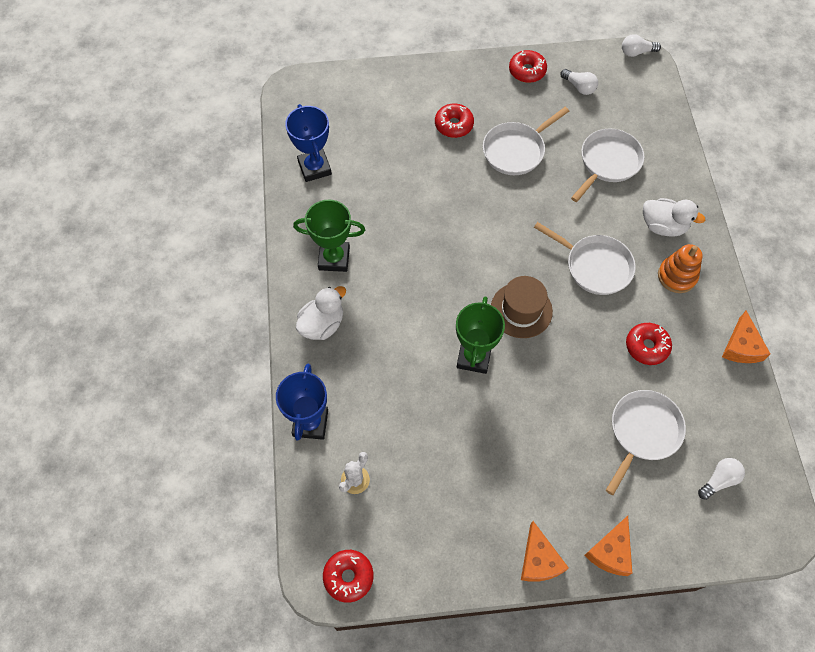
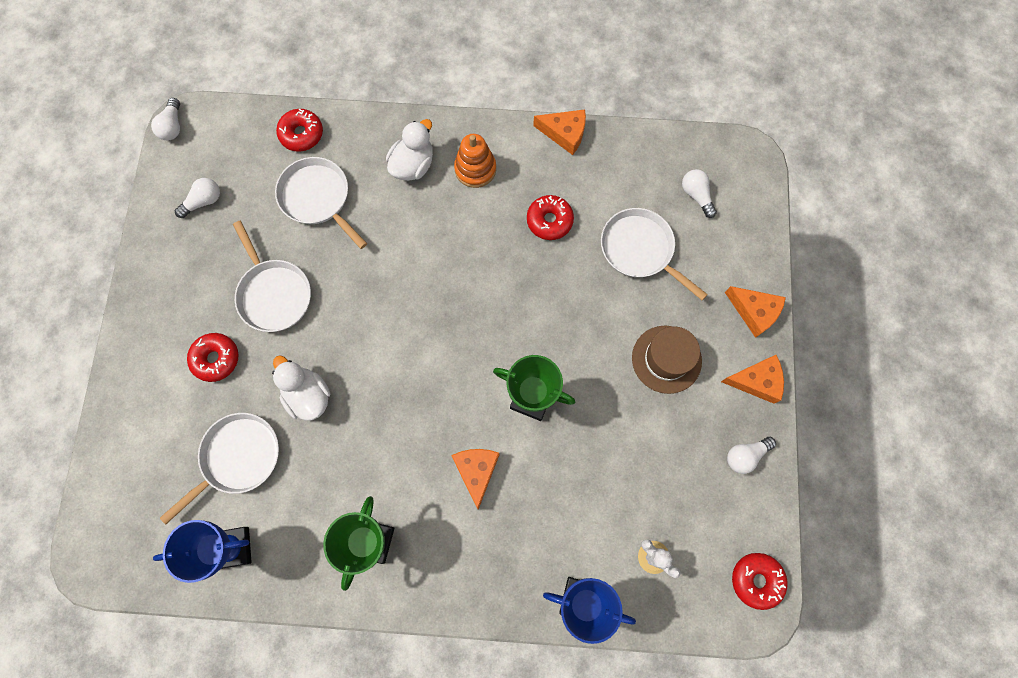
camera: 80 degrees left, 10 degrees up
(322, 324) = (459, 568): white duck -> white duck (308, 395)
(402, 324) = (476, 471): none -> orange cheese
(462, 556) = (745, 456): none -> white light bulb
(521, 310) = (484, 336): brown hat -> brown hat (666, 359)
(527, 71) = (161, 254): red donut -> red donut (301, 134)
(594, 266) = (446, 246): white pan -> white pan (238, 458)

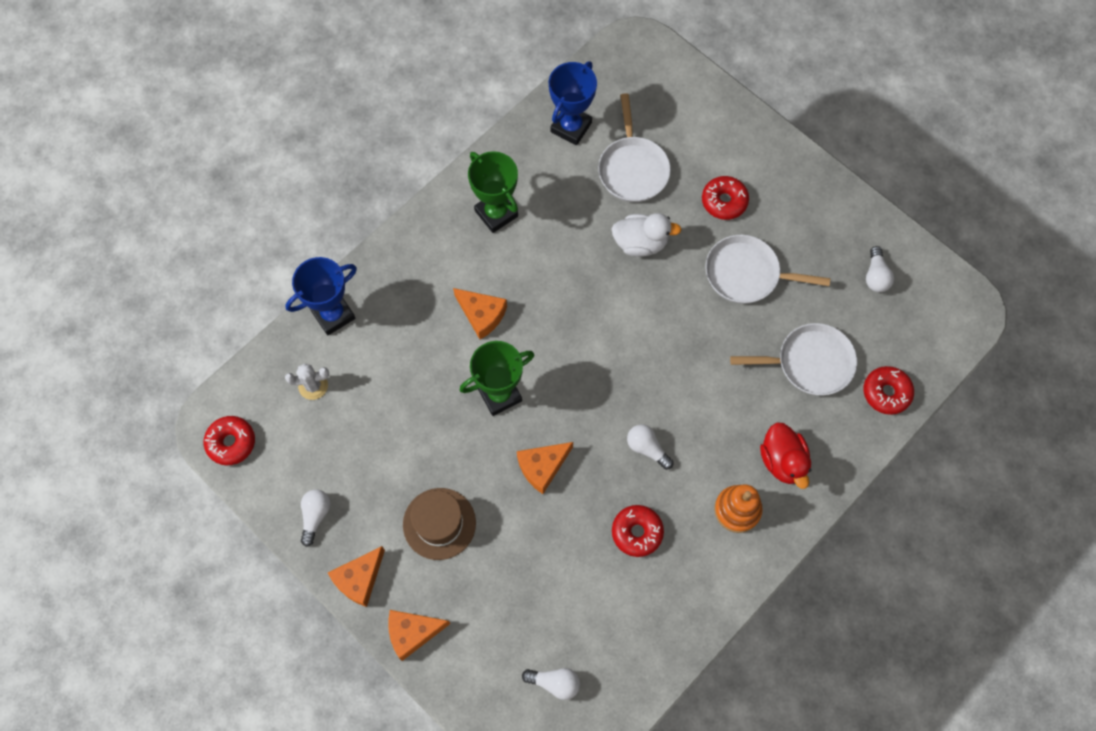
camera: 130 degrees right, 5 degrees down
(173, 126) = (972, 298): white light bulb -> white light bulb (647, 448)
(413, 165) = (782, 461): white duck -> red duck
(564, 133) = (711, 617): orange cheese -> orange cheese (542, 467)
(640, 250) = (547, 586): white pan -> none

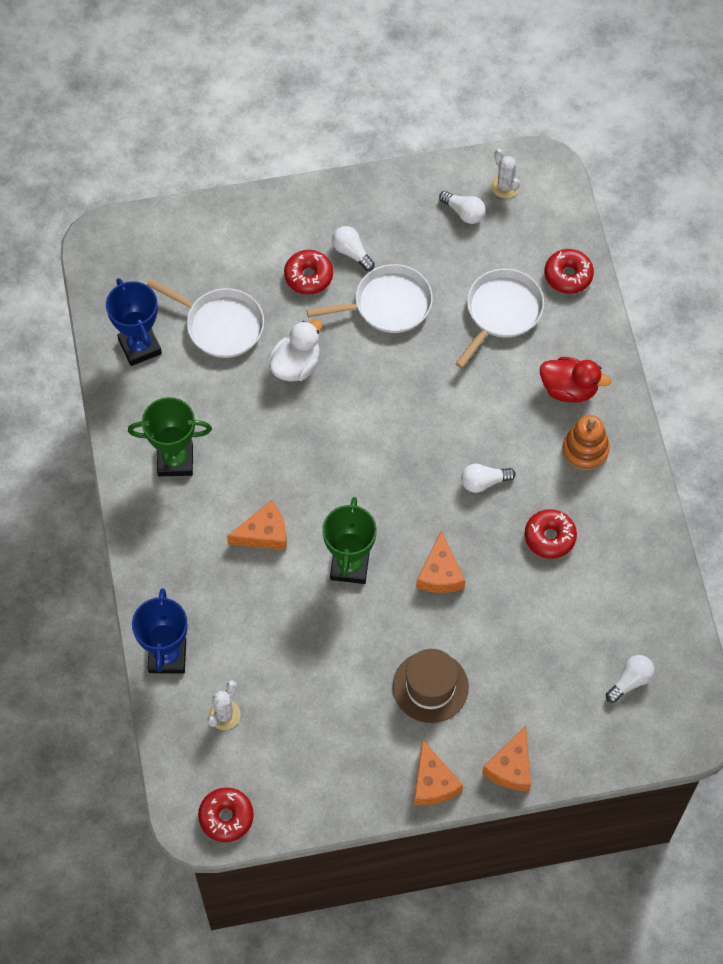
camera: 55 degrees left, 5 degrees down
(315, 516) = (349, 785): white light bulb -> white light bulb (351, 252)
(746, 274) = (388, 304): white pan -> white pan turned 150 degrees counterclockwise
(926, 291) = (505, 186): none -> white cactus

